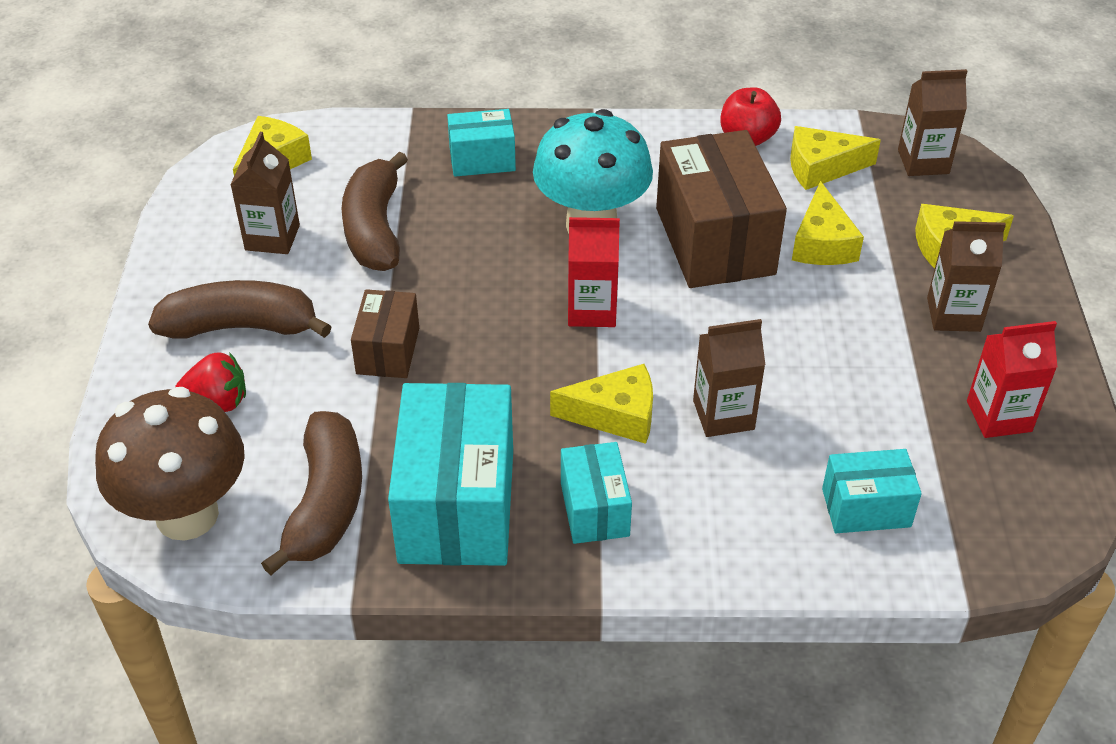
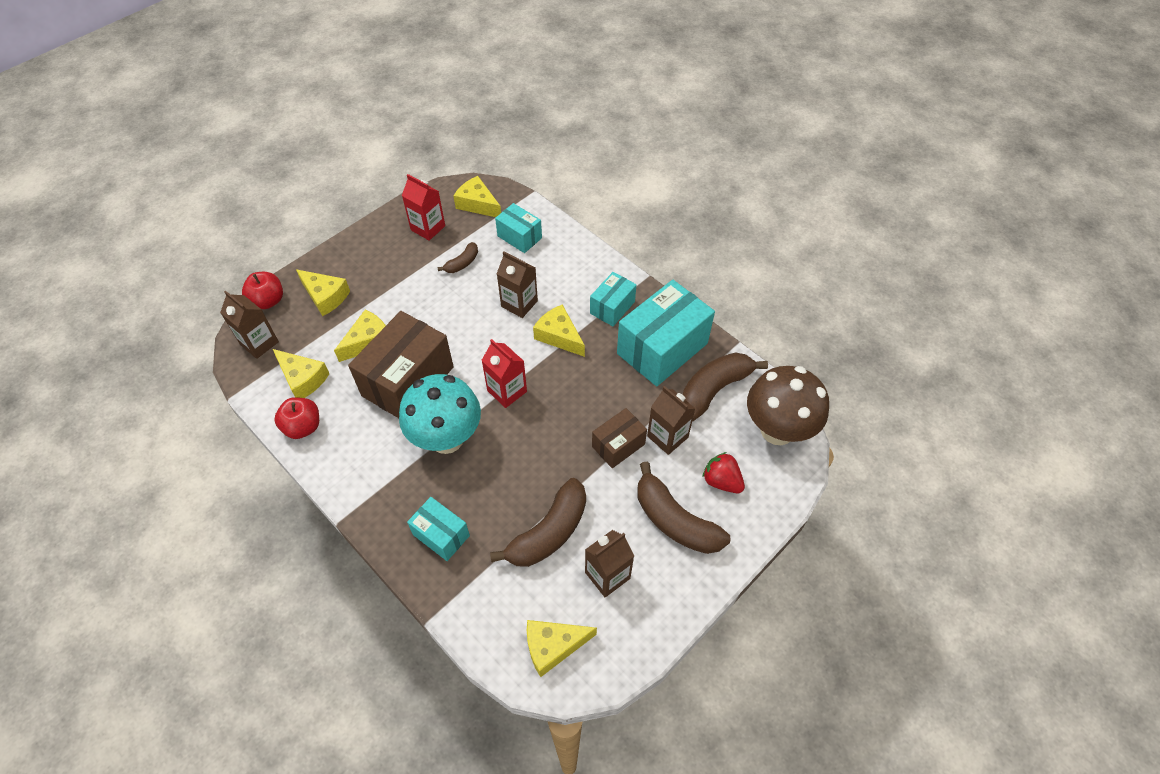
camera: 135 degrees left, 10 degrees up
(875, 407) = (462, 263): none -> brown banana
(953, 314) = (376, 271): brown carton -> brown carton (667, 436)
(996, 198) = (268, 301): none -> red apple
(1002, 508) = (477, 204): none -> yellow cheese

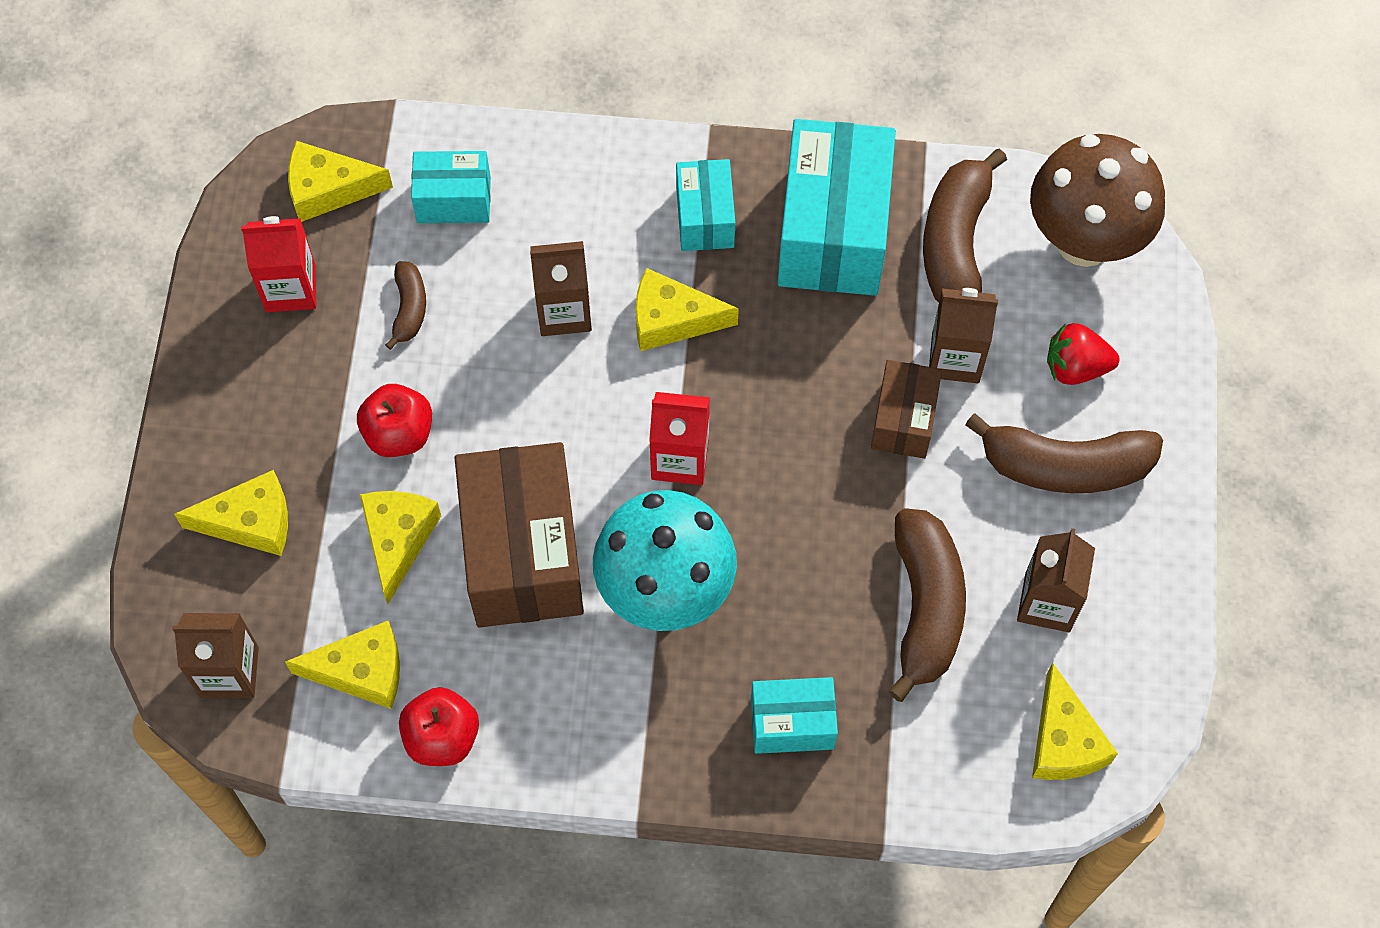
camera: 40 degrees left, 10 degrees up
(268, 301) = (164, 597): red apple -> red apple (399, 434)
(553, 646) = (1063, 741): yellow cheese -> yellow cheese turned 45 degrees counterclockwise

